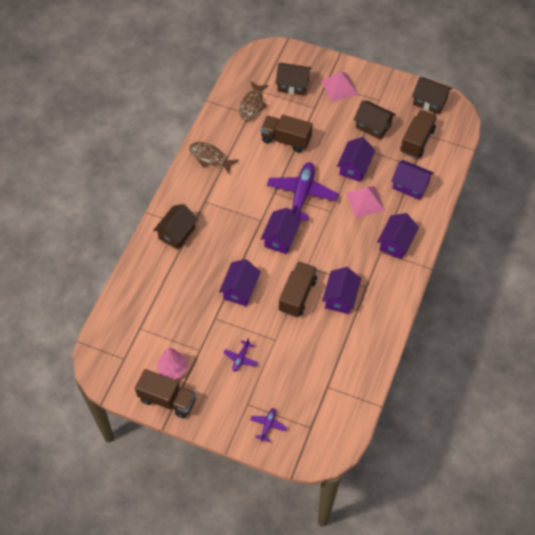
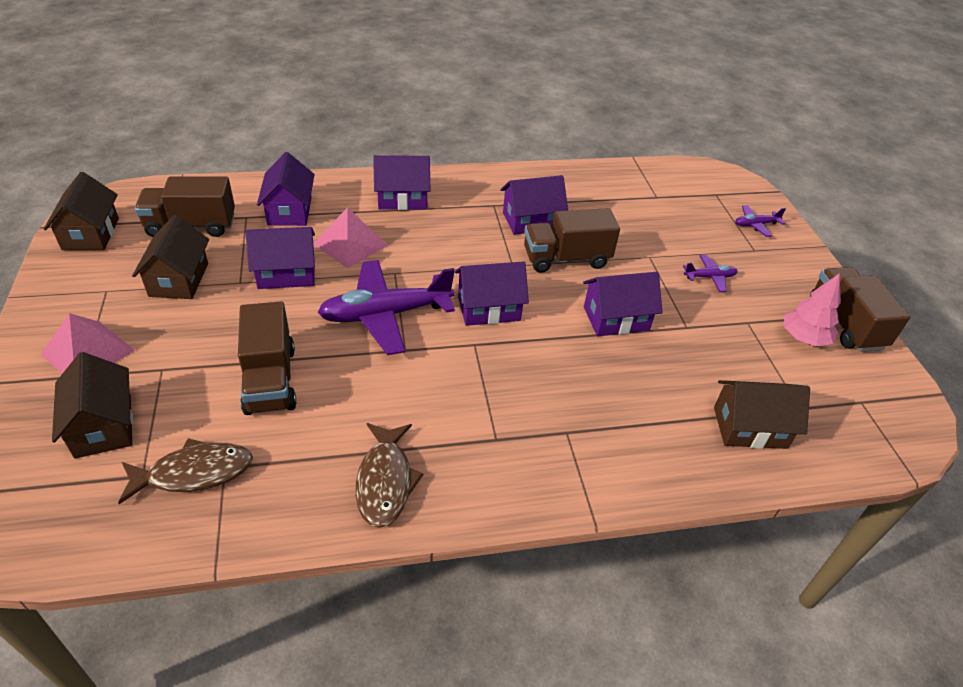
camera: 125 degrees left, 15 degrees down
(177, 233) = (596, 447): brown house -> brown house (749, 427)

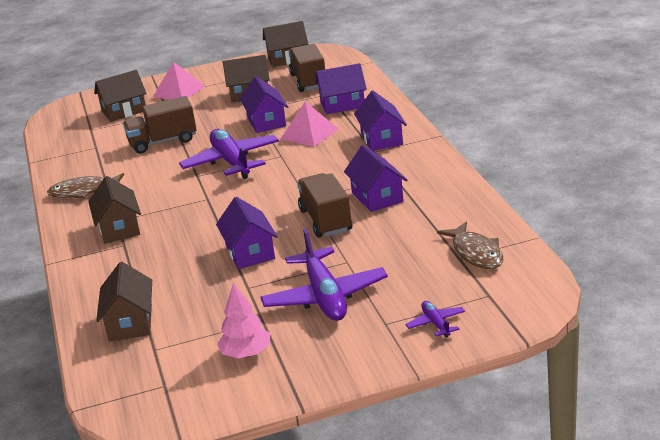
camera: 90 degrees right, 15 degrees down
(194, 473) = (91, 141): brown fish -> brown fish (476, 253)
(489, 308) = (248, 197): purple house -> none
(520, 436) = (119, 228): none -> brown house
(709, 277) = (325, 296): purple plane -> purple plane, size x2.18
(845, 324) = (274, 381): brown truck -> none

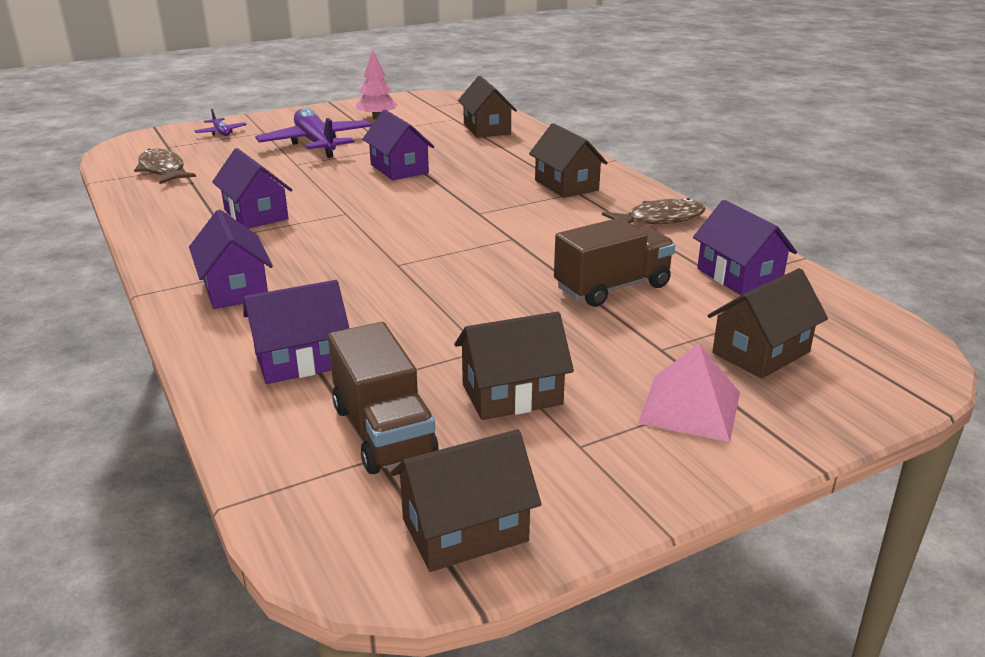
camera: 165 degrees right, 0 degrees up
(231, 162) = (471, 255): purple plane -> none
(266, 122) = (445, 323): purple house -> purple house (739, 276)
(309, 133) = (358, 299): pink pyramid -> none
(326, 220) = (320, 193): brown truck -> none

